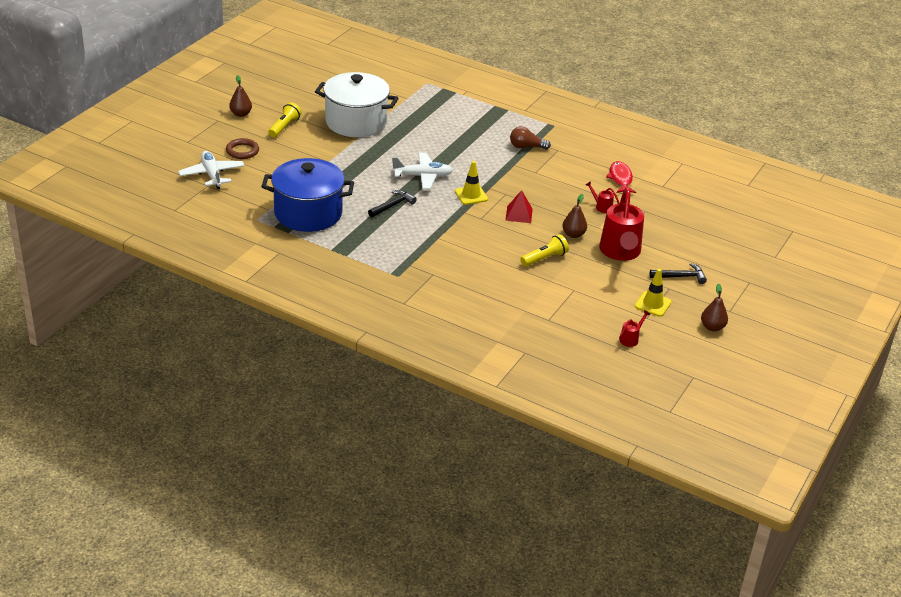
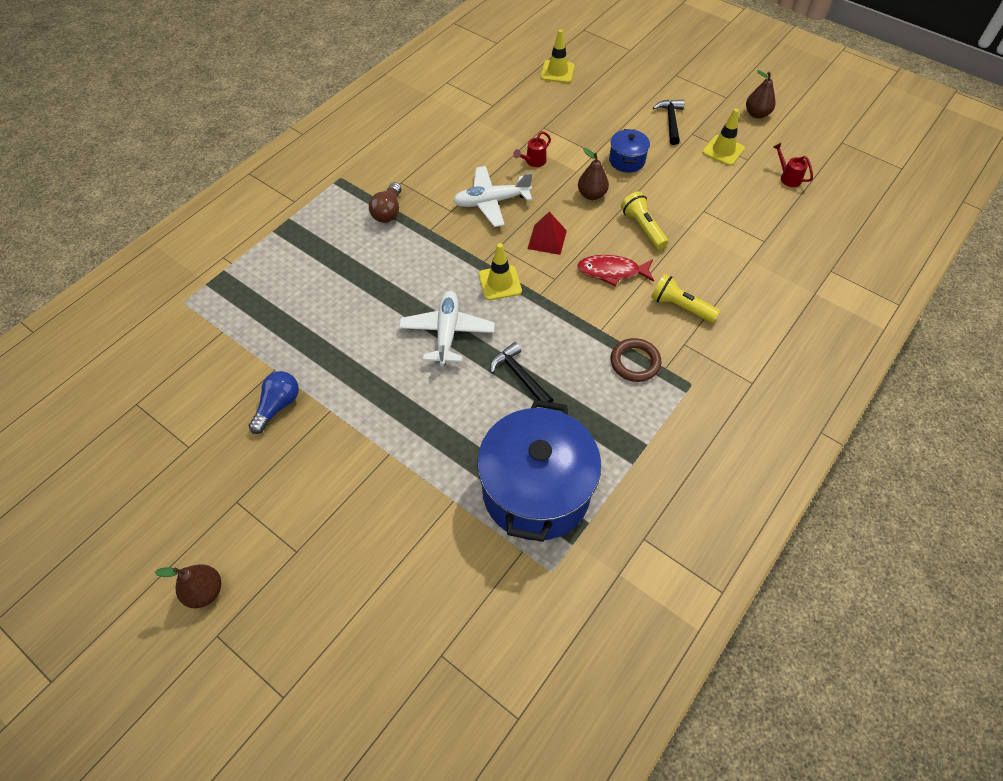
camera: 80 degrees left, 20 degrees up
(212, 175) = (407, 647): white plane -> white plane (491, 202)
(242, 151) = (335, 591): brown ring -> brown ring (635, 362)
(284, 127) = (268, 516): yellow flashlight -> yellow flashlight (680, 307)
(356, 122) = (278, 406): white pot -> blue light bulb
(620, 179) = (474, 136): red fish -> red fish (612, 272)
(620, 252) = (627, 160): red watering can -> blue pot
(722, 217) = (557, 72): none -> yellow traffic cone

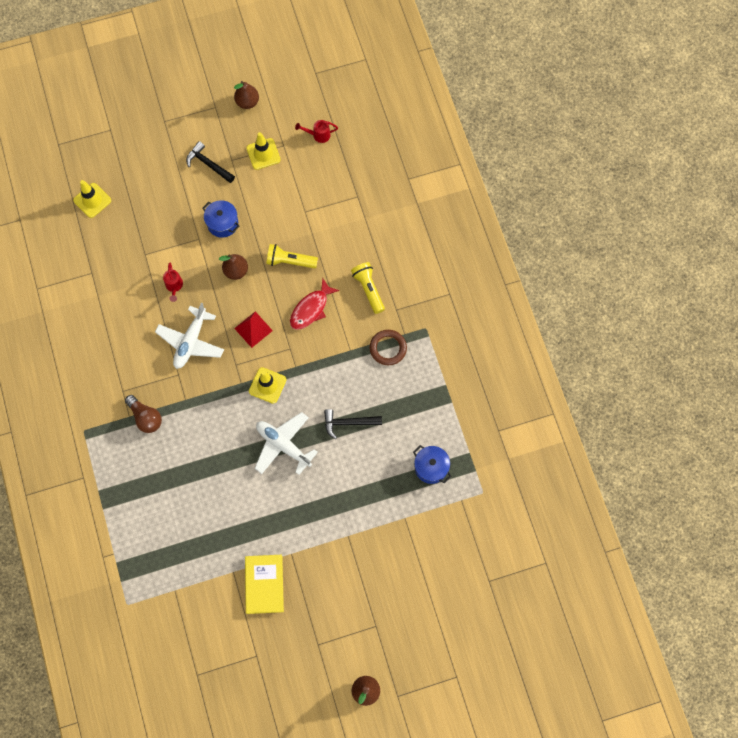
camera: 55 degrees left, 15 degrees up
(278, 406) = (264, 584): blue light bulb -> yellow book
(536, 491) = (431, 467): blue pot -> blue pot, size x0.45
(680, 307) = (368, 289): yellow flashlight -> yellow flashlight turned 90 degrees clockwise

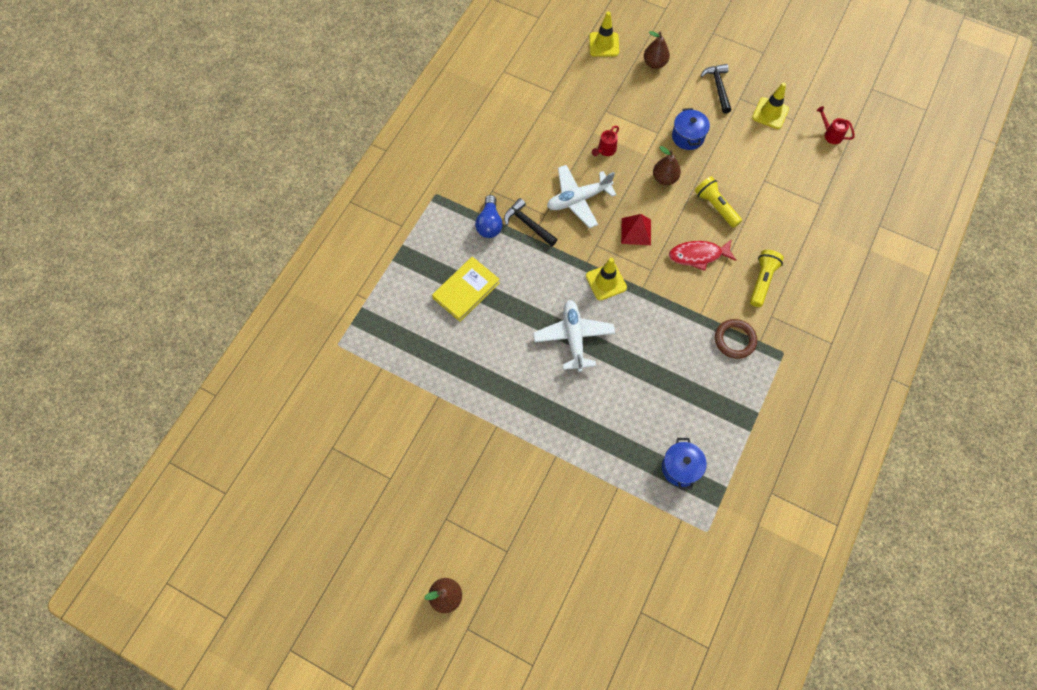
camera: 45 degrees right, 5 degrees down
(145, 417) = (489, 223): brown light bulb -> blue light bulb
(247, 102) = (793, 68): brown pear -> brown pear (654, 63)
(264, 584) = (452, 429): yellow book -> yellow book (466, 290)
(348, 423) = (644, 368): black hammer -> black hammer (528, 224)

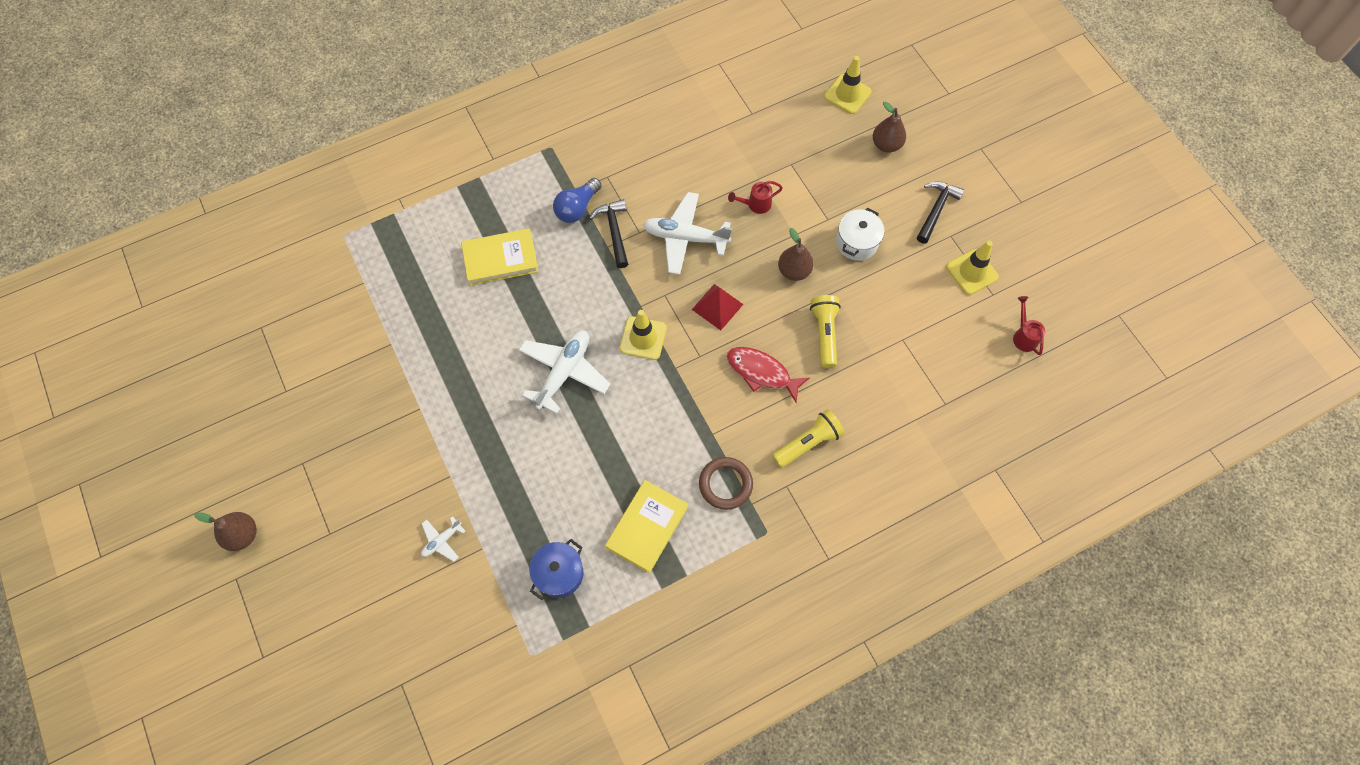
camera: 35 degrees right, 0 degrees up
(587, 501) = (442, 540): none -> white plane
(688, 137) = (856, 242): blue pot -> white pot
(710, 400) = (647, 527): none -> yellow book

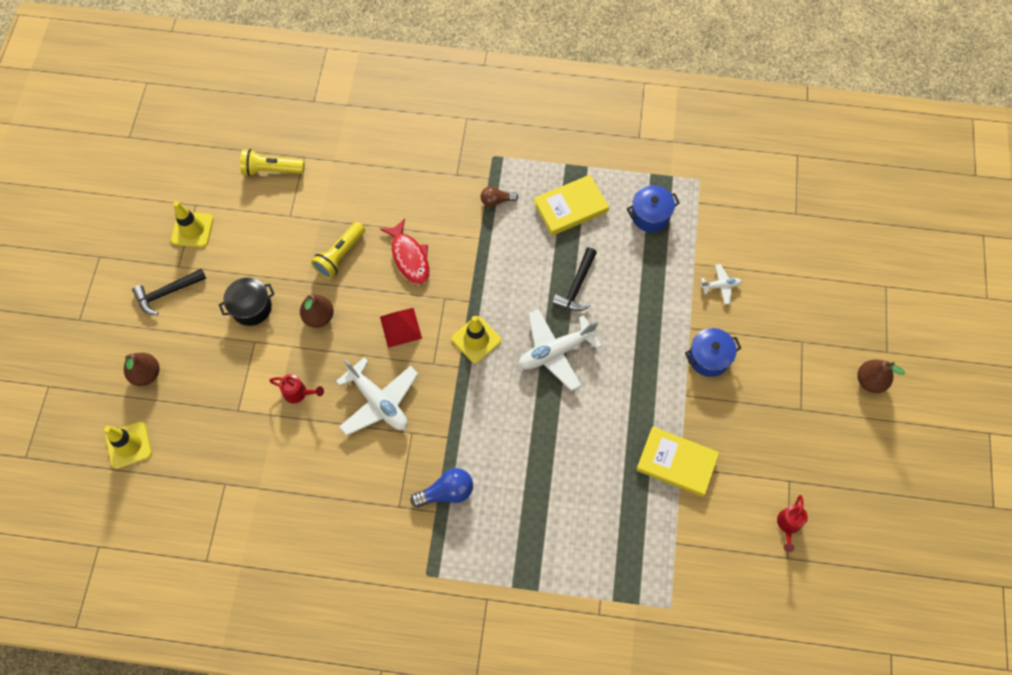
camera: 145 degrees left, 0 degrees up
(416, 457) = (709, 358): none -> blue pot
(500, 259) = (544, 486): yellow book -> yellow book (676, 462)
(614, 232) = (432, 447): black hammer -> black hammer (577, 286)
(725, 484) = (496, 201): brown ring -> brown light bulb
(807, 443) = (419, 191): yellow flashlight -> yellow flashlight (271, 170)
(856, 242) = (251, 307): white pot -> black pot
(1024, 336) = (206, 164): red watering can -> red watering can (788, 525)

